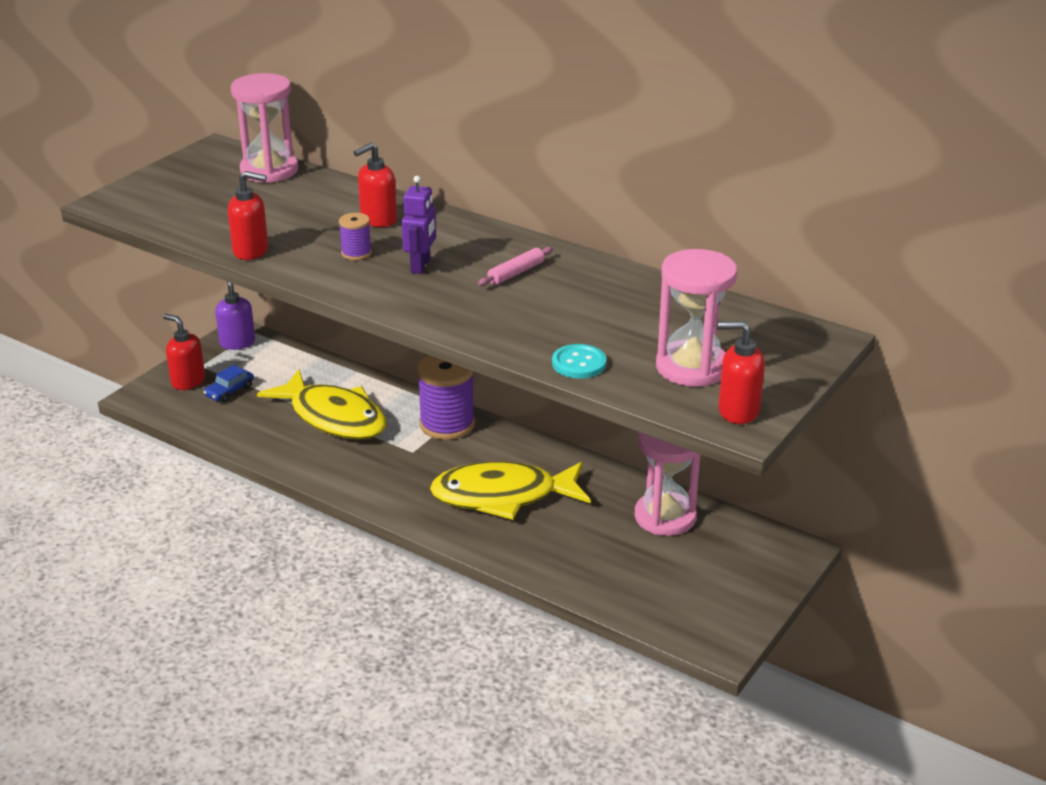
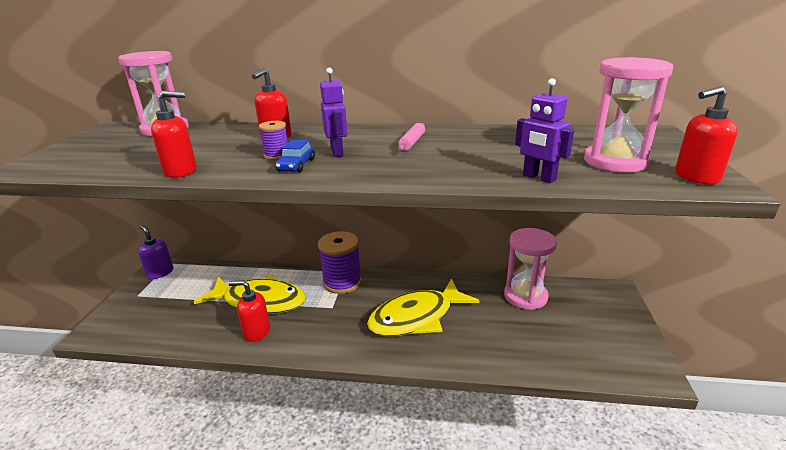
camera: 25 degrees left, 5 degrees down
(188, 381) = (130, 309): red soap dispenser -> red soap dispenser (256, 332)
(229, 391) = (168, 307): blue car -> blue car (296, 165)
(579, 363) = (538, 178): turquoise button -> purple robot

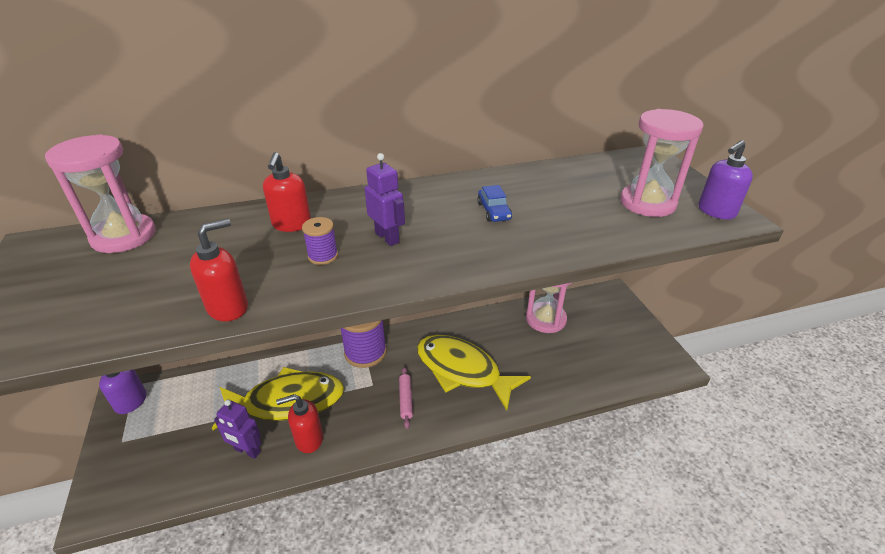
camera: 25 degrees left, 10 degrees up
(296, 165) = (360, 267): blue car -> blue car (494, 211)
(412, 142) = (452, 207): pink rolling pin -> pink rolling pin (405, 400)
(416, 317) = (463, 370): yellow fish -> yellow fish turned 90 degrees clockwise
(538, 178) = (604, 237): purple robot -> purple robot (247, 451)
(696, 177) = (716, 211): red soap dispenser -> purple soap dispenser

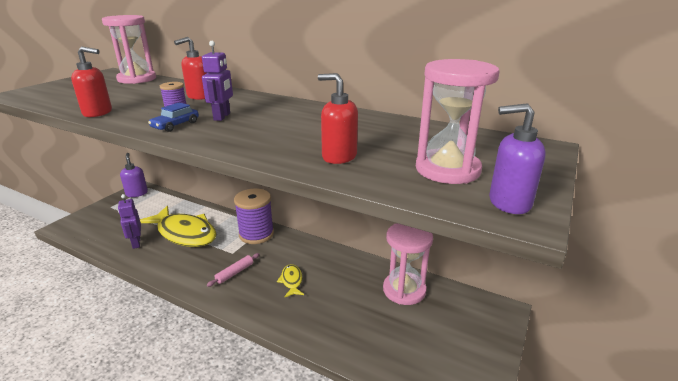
camera: 45 degrees right, 10 degrees down
(308, 439) = (163, 257): red soap dispenser -> red soap dispenser (339, 157)
(463, 370) = (291, 281): yellow fish -> yellow fish, size x0.43
(494, 211) = (311, 129): blue car -> blue car (175, 125)

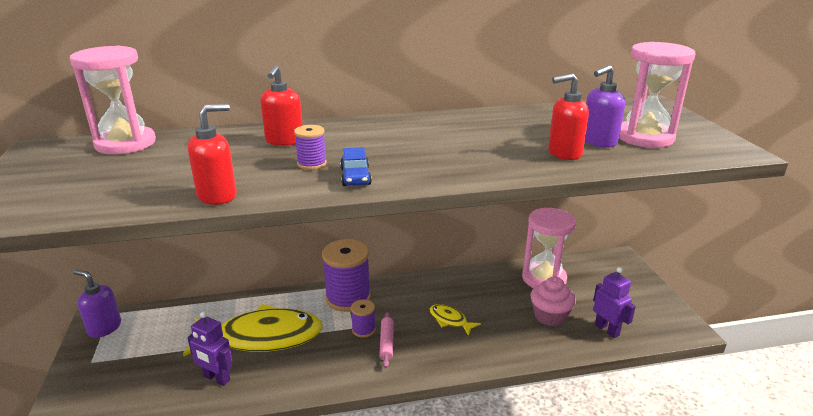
camera: 40 degrees left, 0 degrees up
(222, 117) = (376, 153): purple robot -> purple robot (607, 330)
(235, 257) = (363, 330): none -> purple spool
(364, 320) = (550, 316): none -> pink cupcake
(509, 203) = (716, 146): purple soap dispenser -> purple soap dispenser (598, 142)

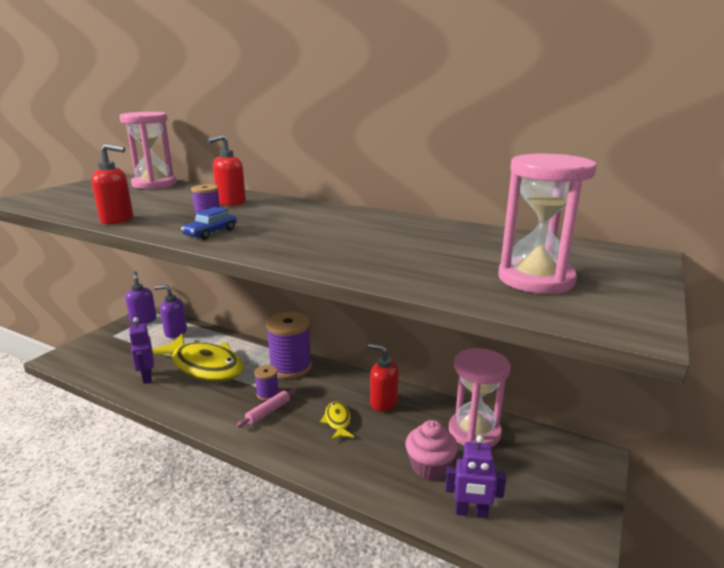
camera: 40 degrees right, 5 degrees down
(564, 153) = (407, 265): red soap dispenser -> red soap dispenser (383, 402)
(598, 142) = (469, 267): purple soap dispenser -> purple soap dispenser (175, 332)
(607, 330) = (471, 512): purple robot -> purple robot turned 90 degrees clockwise

